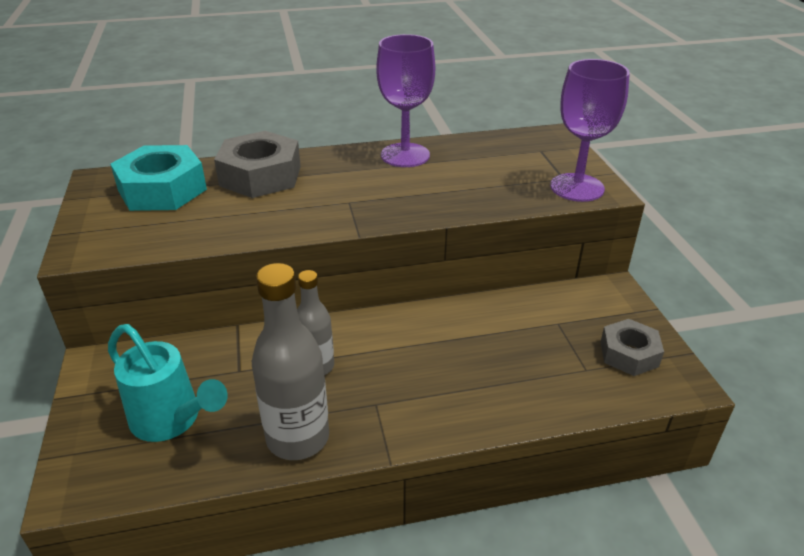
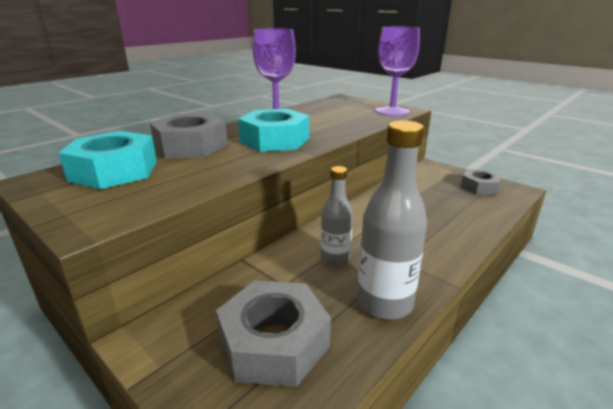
camera: 35 degrees left, 10 degrees down
(171, 420) = (274, 342): turquoise watering can -> grey nut
(350, 195) = (275, 140): none -> turquoise nut

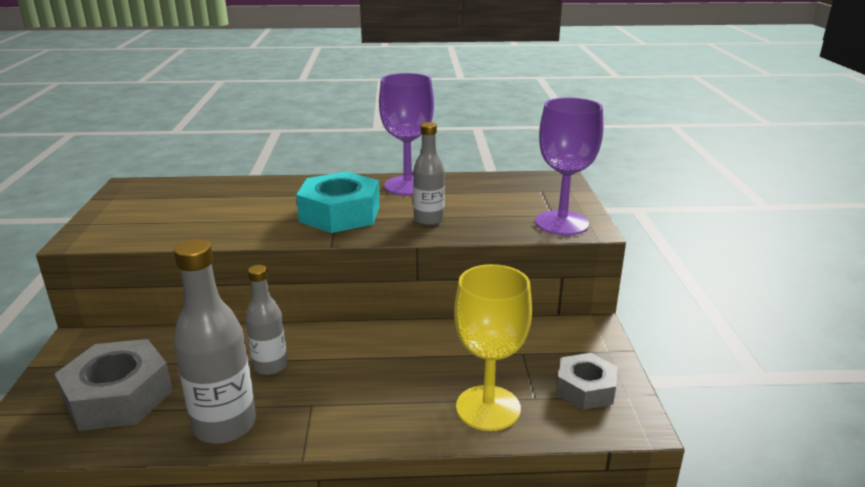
camera: 45 degrees right, 0 degrees up
(114, 171) = (176, 197): turquoise nut -> none
(191, 146) = (267, 193): grey nut -> none
(332, 127) = (428, 220): none -> grey bottle
(469, 213) = (488, 408): none -> yellow goblet

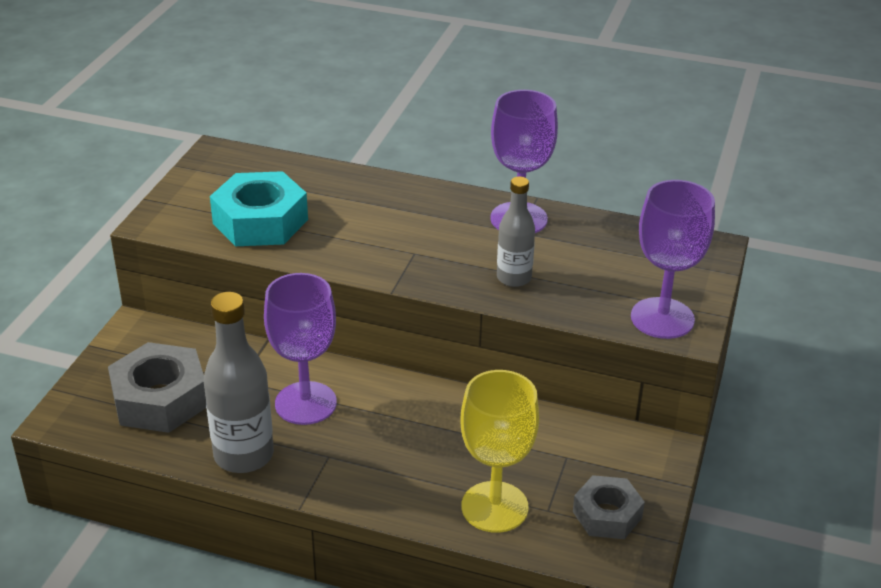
camera: 20 degrees right, 10 degrees up
(270, 366) = (305, 403): grey bottle -> purple goblet
(340, 214) = (422, 246): turquoise nut -> turquoise nut (260, 221)

